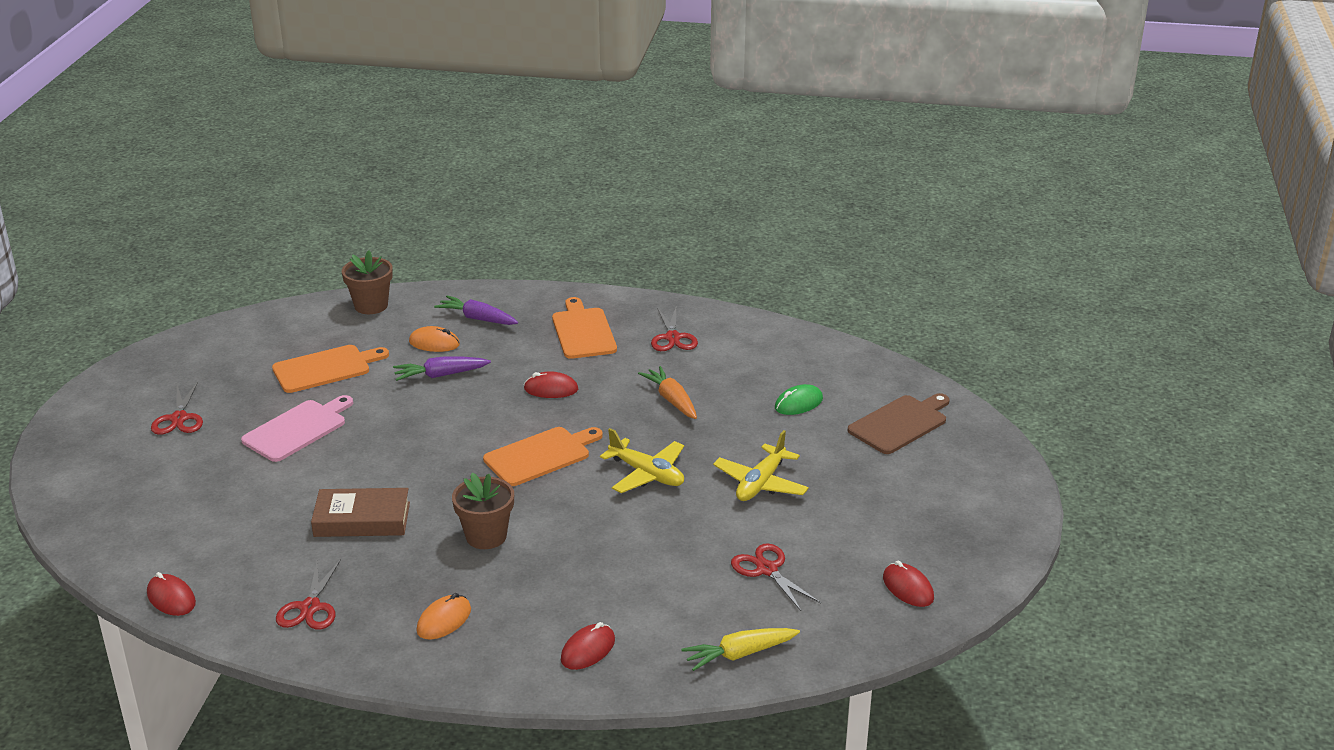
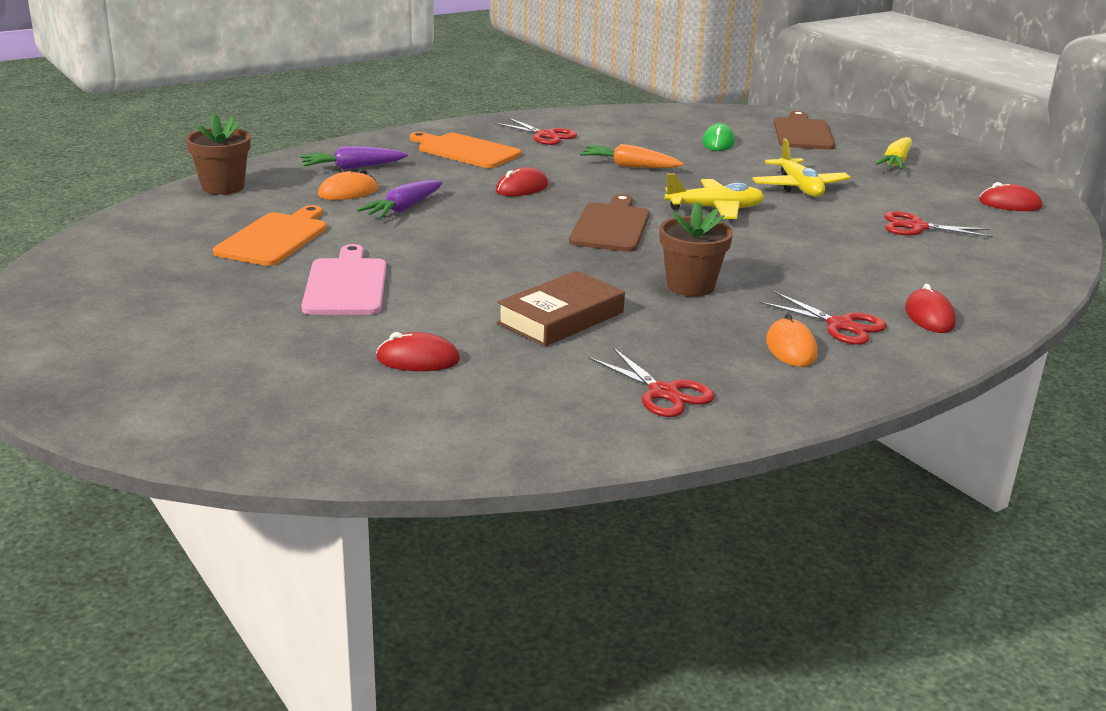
camera: 45 degrees left, 5 degrees down
(171, 598) = (512, 451): red mouse -> red mouse (418, 359)
(179, 418) = (187, 322): red scissors -> red scissors (840, 325)
(541, 455) = (611, 226): orange cutting board -> brown cutting board
(739, 654) = (1016, 275): yellow carrot -> yellow carrot (895, 162)

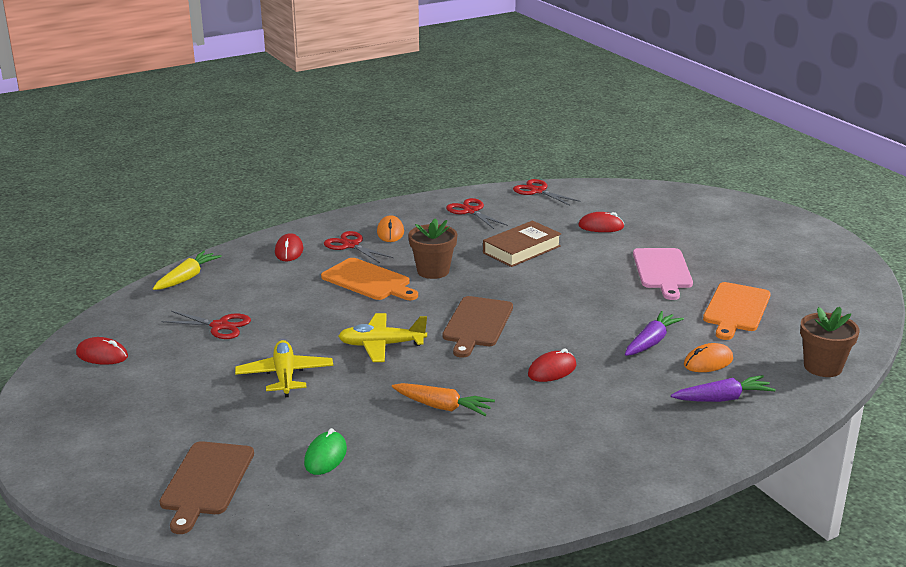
camera: 175 degrees left, 0 degrees up
(465, 151) = (617, 432): orange cutting board -> orange cutting board (368, 281)
(545, 135) = (529, 467): red scissors -> red scissors (537, 191)
(895, 162) = (146, 420): yellow carrot -> yellow carrot (187, 278)

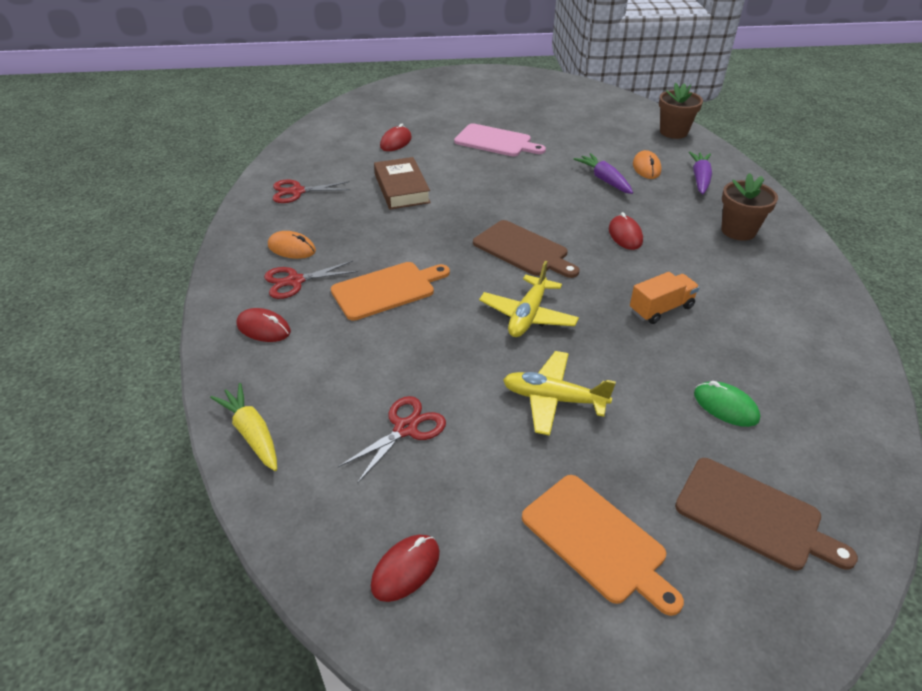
camera: 65 degrees left, 15 degrees up
(433, 271) = (401, 246): brown flower pot -> brown flower pot (738, 231)
(442, 407) = (661, 309): orange carrot -> orange truck
(537, 191) = (296, 149): red scissors -> none
(736, 309) = (576, 134): orange cutting board -> orange cutting board (597, 541)

